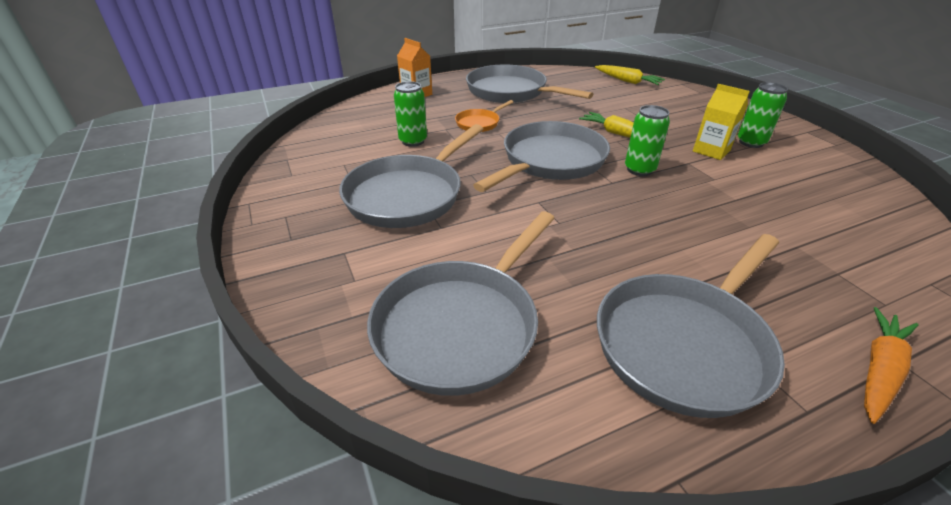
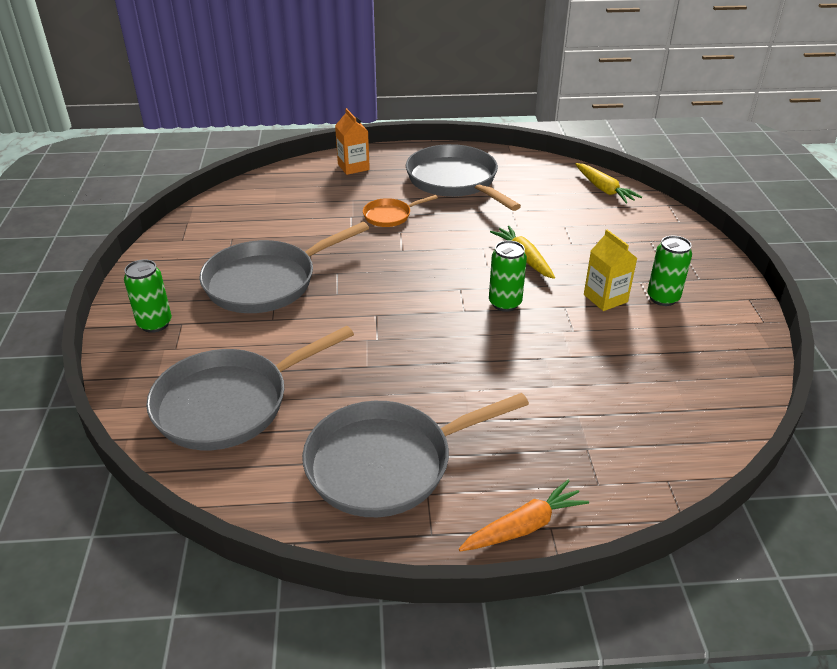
camera: 20 degrees right, 0 degrees up
(413, 141) = (310, 224): green can -> green can (155, 324)
(550, 161) = (423, 275): grey pan -> none

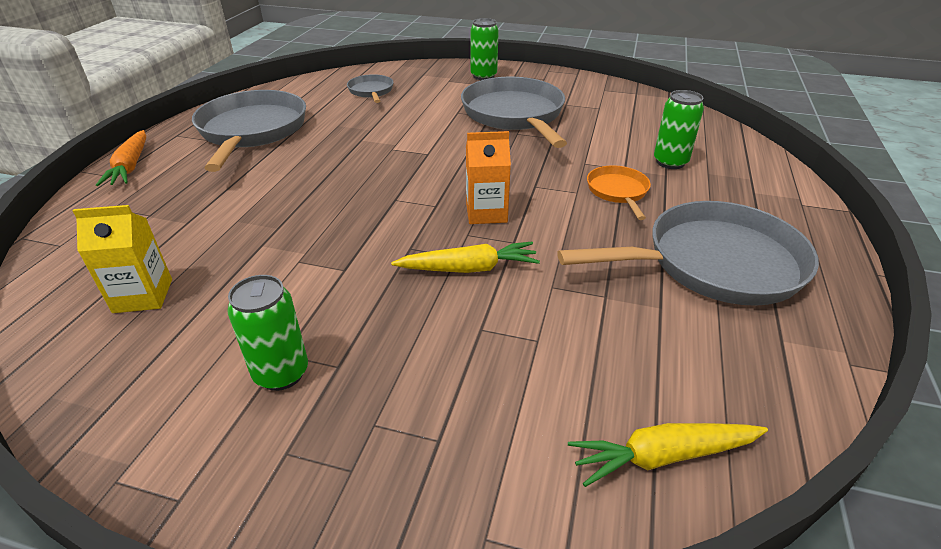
camera: 110 degrees right, 0 degrees up
(229, 403) = (371, 91): grey pan -> grey pan, size x0.48
(353, 167) = (762, 188): orange carton -> orange carton (486, 213)
(505, 303) = (386, 227): green can -> green can (670, 162)
(605, 298) = (330, 311): yellow carton -> yellow carton (143, 296)

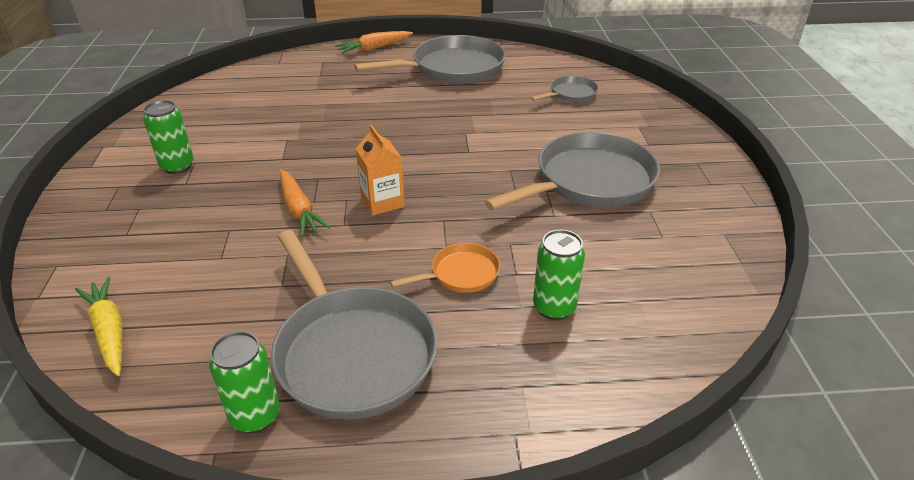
camera: 70 degrees right, 0 degrees up
(143, 296) = (238, 103): yellow carton -> none
(469, 268) = (299, 210): yellow carrot -> orange carrot
(483, 76) = (673, 143): green can -> green can (255, 416)

